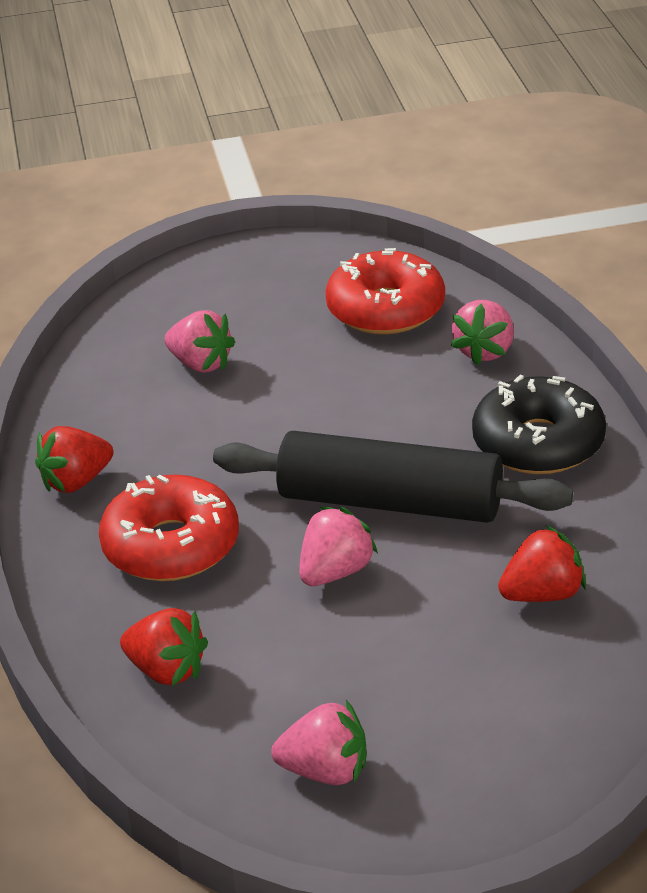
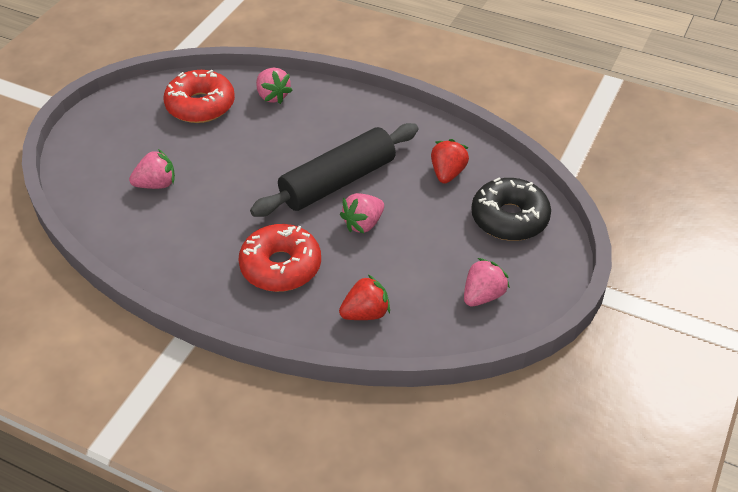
camera: 55 degrees left, 10 degrees up
(76, 481) = (189, 275): red strawberry -> none
(335, 572) = (363, 224): pink strawberry -> pink strawberry turned 120 degrees counterclockwise
(538, 443) = (354, 118): black donut -> black donut (509, 218)

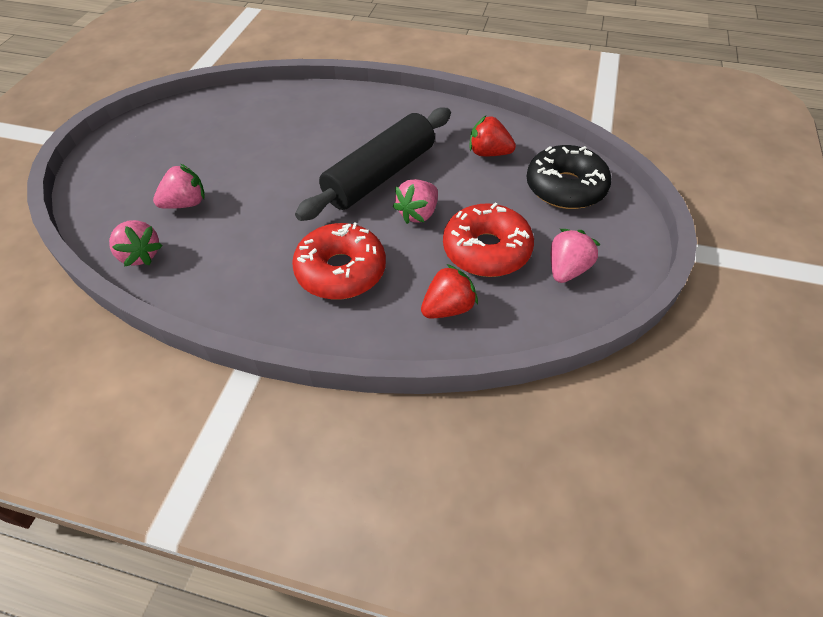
camera: 10 degrees left, 5 degrees up
(200, 105) = (220, 121): red donut -> red donut (486, 250)
(272, 96) = (293, 104): pink strawberry -> pink strawberry (140, 255)
(447, 173) = (489, 153): red strawberry -> red strawberry turned 75 degrees counterclockwise

